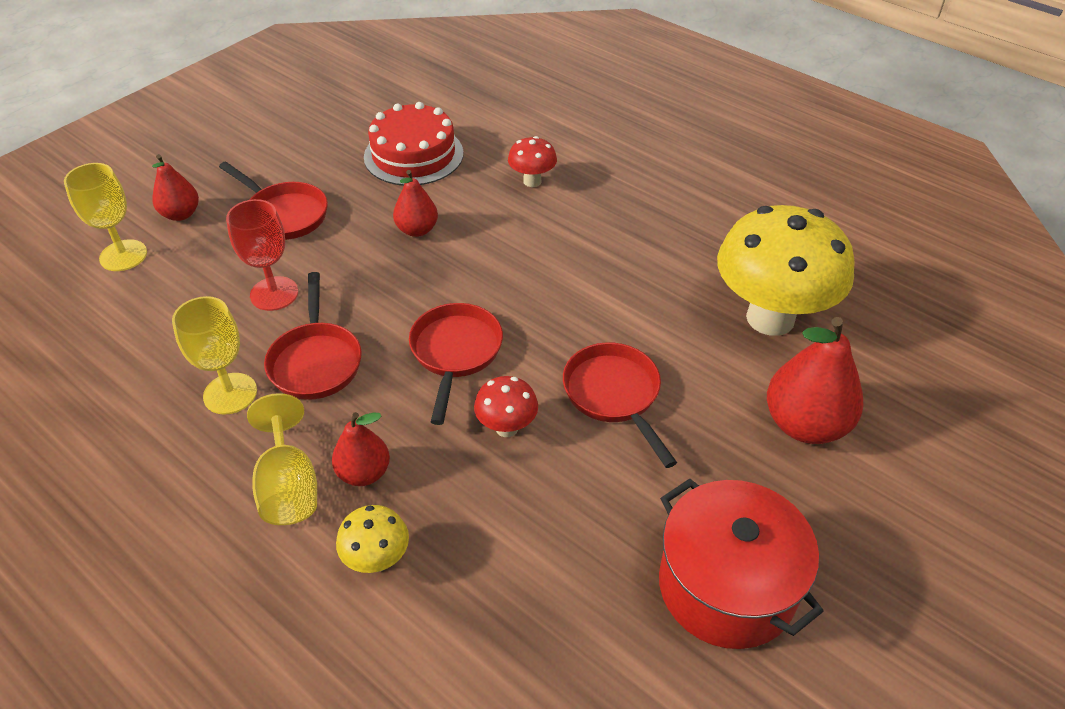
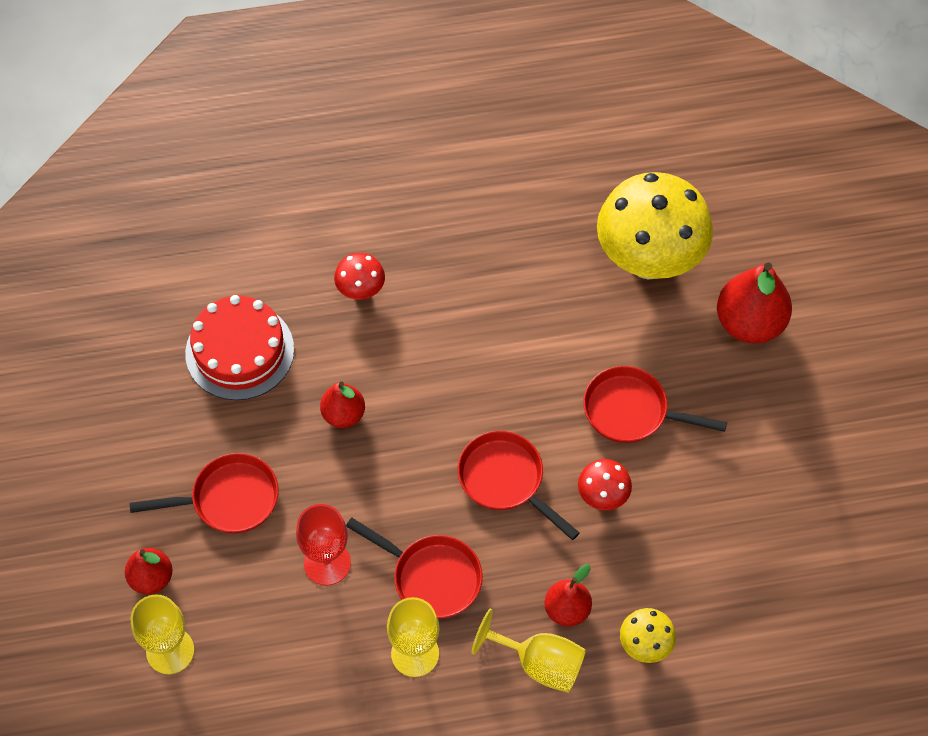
camera: 50 degrees left, 15 degrees up
(727, 586) = (820, 467): red pot -> none

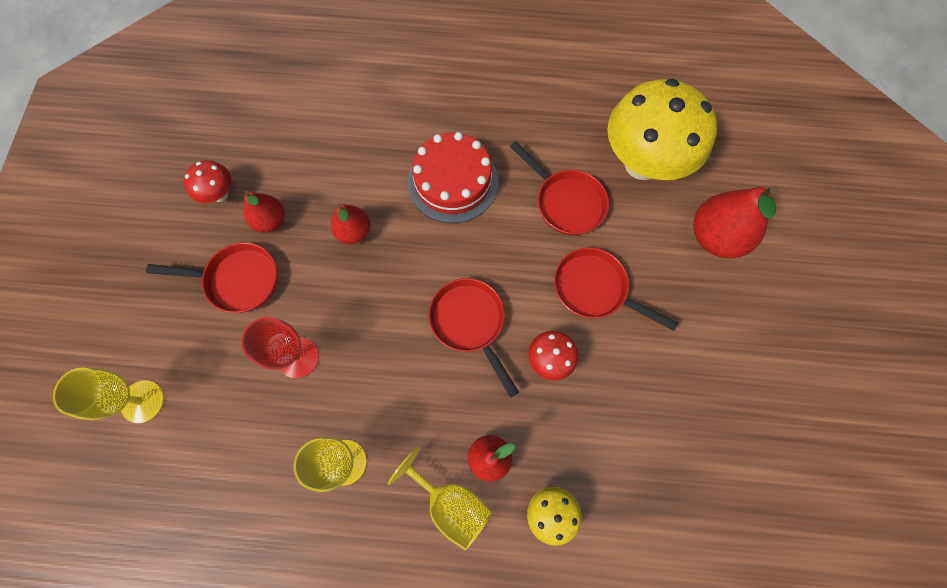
camera: 15 degrees right, 10 degrees up
(151, 578) = (152, 332): red pear -> red pear (270, 221)
(239, 351) = (290, 159): red cake -> red cake (453, 181)
(361, 291) = (401, 134): red mushroom -> red mushroom (220, 194)
(431, 577) = (381, 394): red pan -> red pan (566, 202)

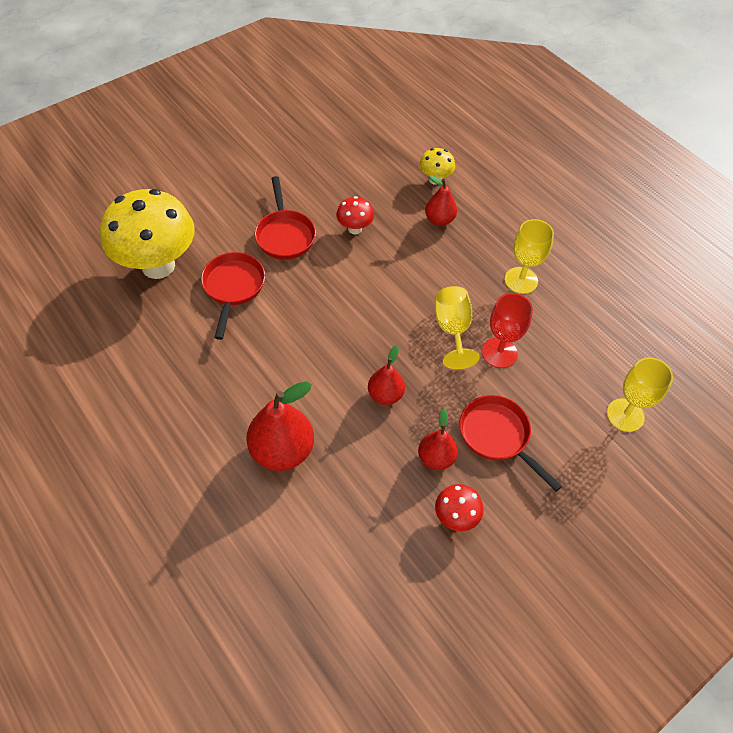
camera: 135 degrees left, 15 degrees down
(450, 503) = (481, 220): yellow goblet -> yellow goblet (452, 330)
(453, 181) = (282, 365): red cake -> none
(470, 323) = (375, 280): red pan -> none
(715, 237) = (185, 199): red pear -> red pear (282, 450)

